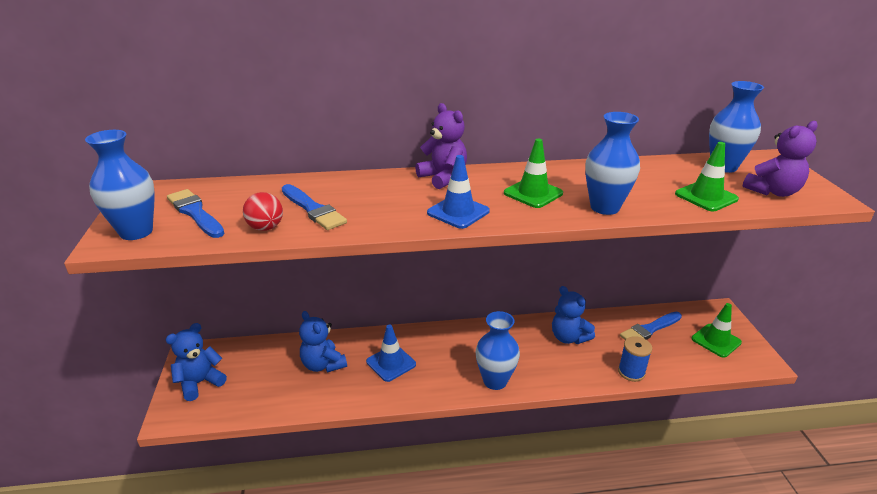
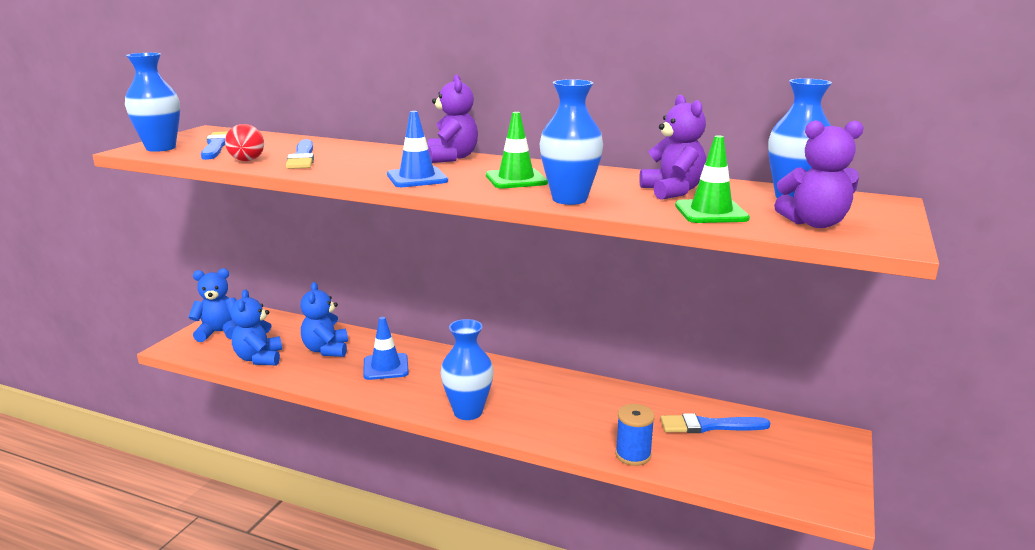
camera: 30 degrees right, 10 degrees down
(568, 337) = (596, 403): blue teddy bear -> blue teddy bear (259, 358)
(651, 179) = (672, 191): none -> purple teddy bear
(716, 340) = (791, 464): green traffic cone -> none

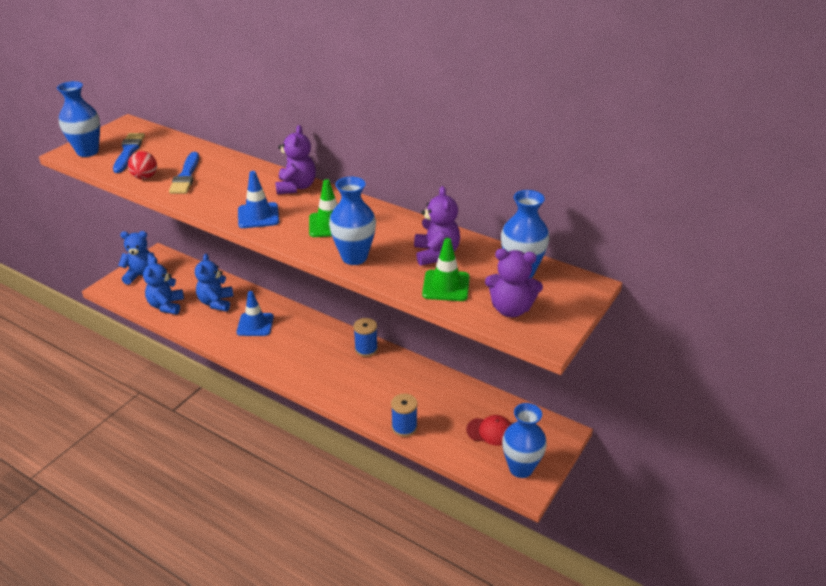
camera: 10 degrees right, 15 degrees up
(468, 412) = (302, 374): blue vase -> blue vase (521, 468)
(541, 378) = (366, 349): none -> blue spool
(709, 426) = (471, 409): blue brush -> none
(747, 447) = (490, 431): none -> red cap

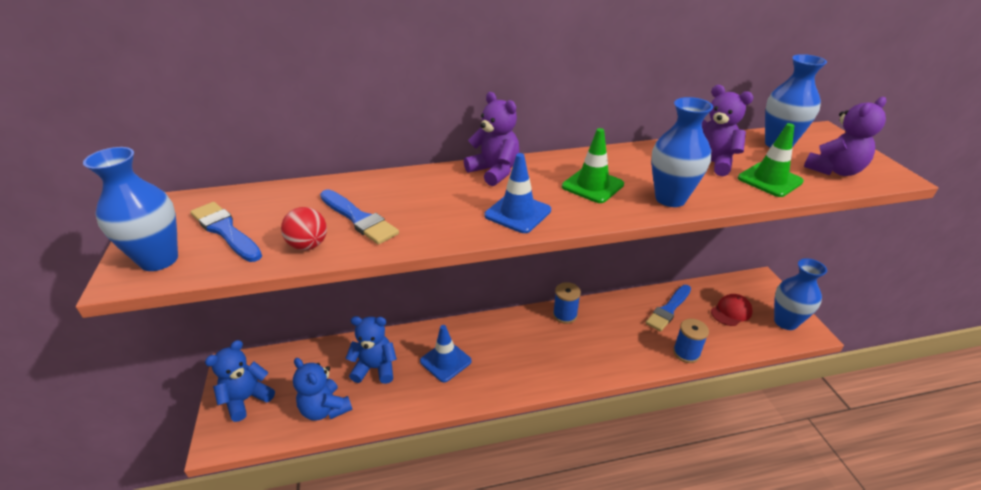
camera: 45 degrees left, 0 degrees up
(216, 302) = (375, 368): blue teddy bear -> blue teddy bear turned 135 degrees clockwise
(444, 396) = (668, 309): none -> blue brush

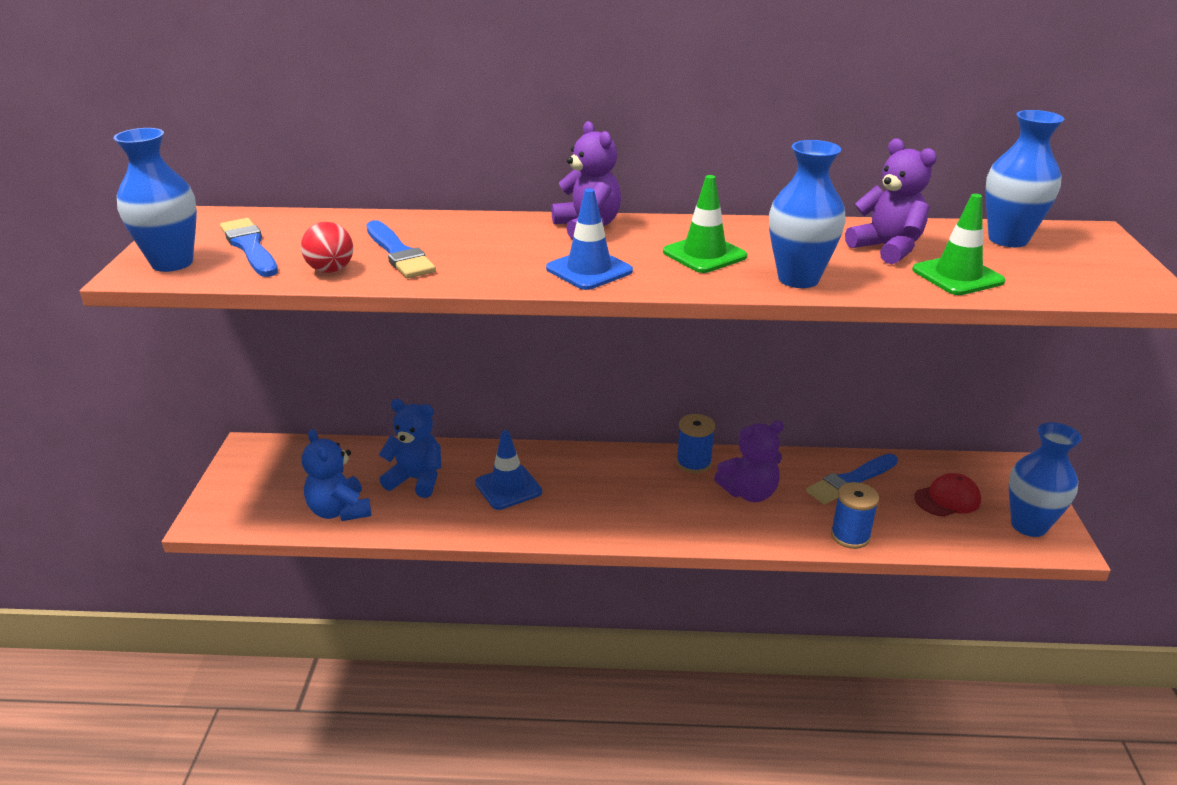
camera: 15 degrees right, 5 degrees down
(246, 399) = (253, 484): blue teddy bear -> none
(834, 170) = (1066, 276): purple teddy bear -> purple teddy bear (749, 493)

